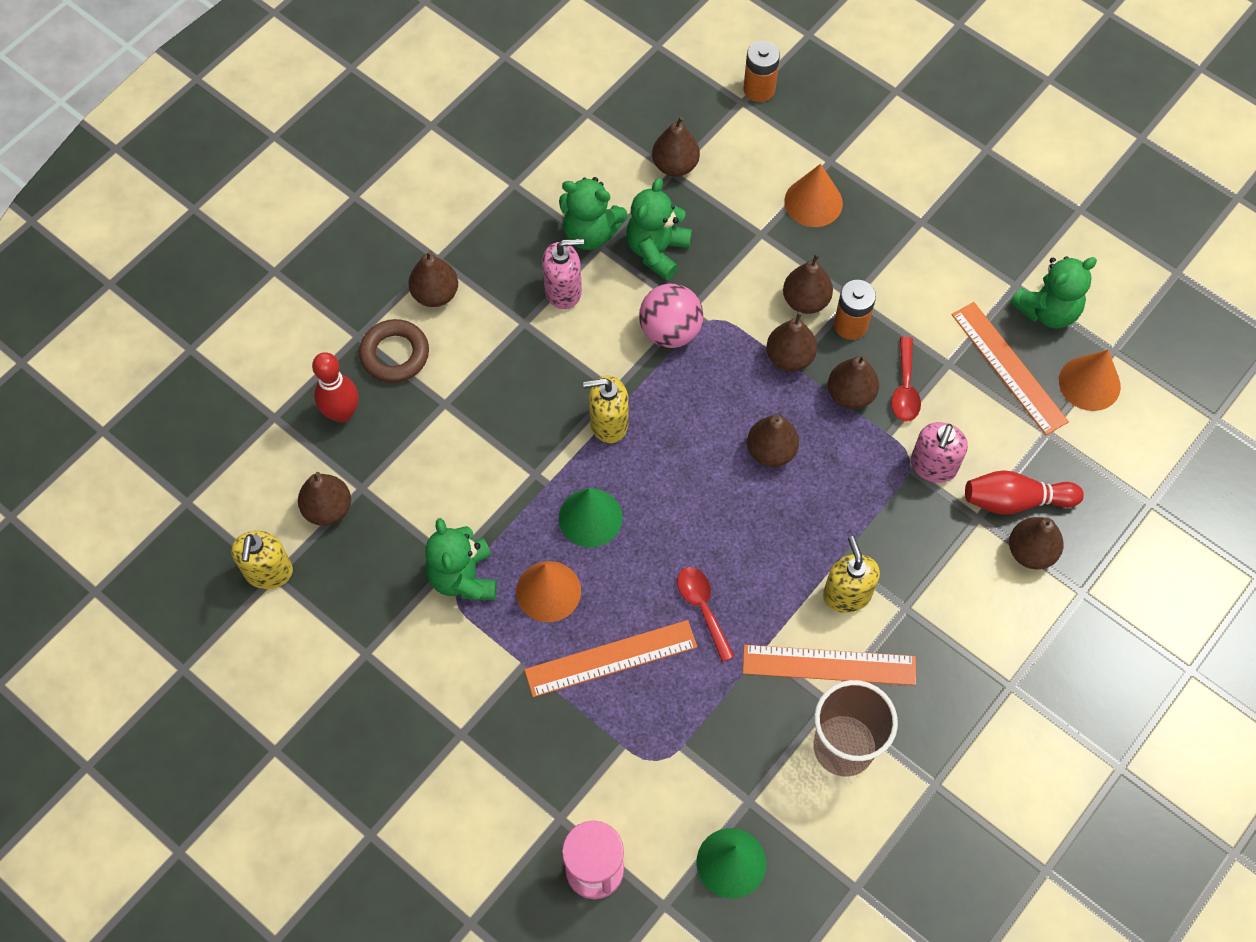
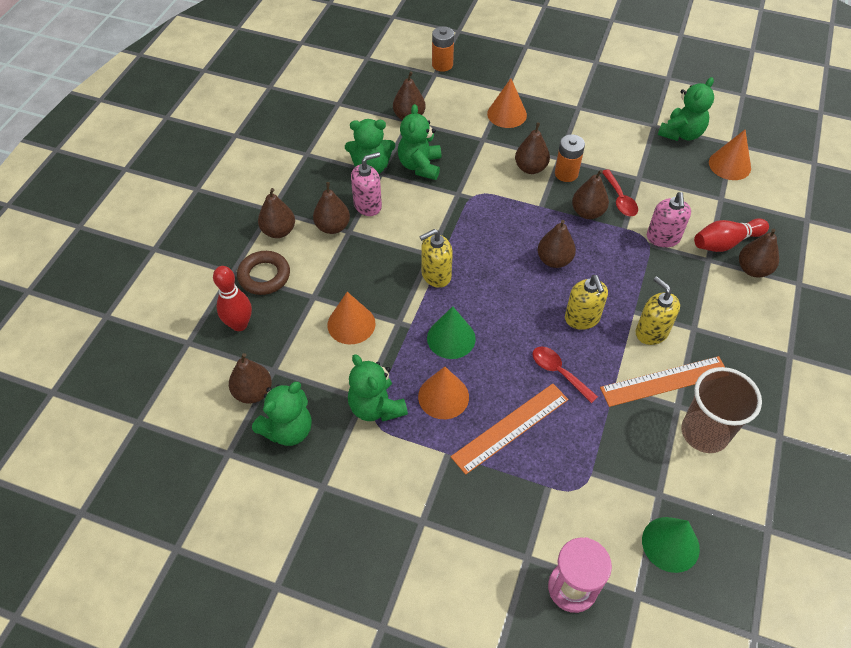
camera: 20 degrees left, 10 degrees down
(268, 572) = (222, 451): yellow soap dispenser -> yellow soap dispenser (582, 318)
(351, 571) = (288, 430): none -> green teddy bear
(476, 457) = (351, 324): none -> orange cone
(670, 331) = (451, 209): pink ball -> none
(789, 357) = (537, 202): brown pear -> brown pear (333, 227)
(1008, 367) = (676, 170): orange ruler -> none

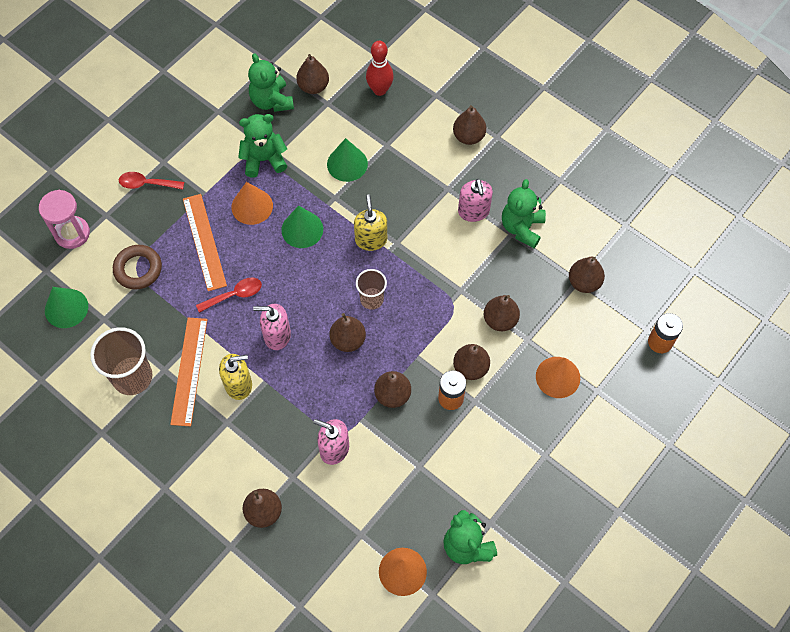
camera: 110 degrees right, 10 degrees up
(264, 276) = (422, 116): brown ring -> brown ring (138, 269)
(333, 227) = (458, 177): brown pear -> brown pear (500, 320)
(351, 324) = (347, 164): orange cone -> green cone
(420, 166) = (509, 270): green teddy bear -> none
(501, 255) = (371, 299): none -> brown cup
(582, 318) = (277, 335): yellow soap dispenser -> pink soap dispenser
(620, 199) = (398, 433): red spoon -> red spoon (147, 184)
(725, 243) = (304, 505): red bowling pin -> none

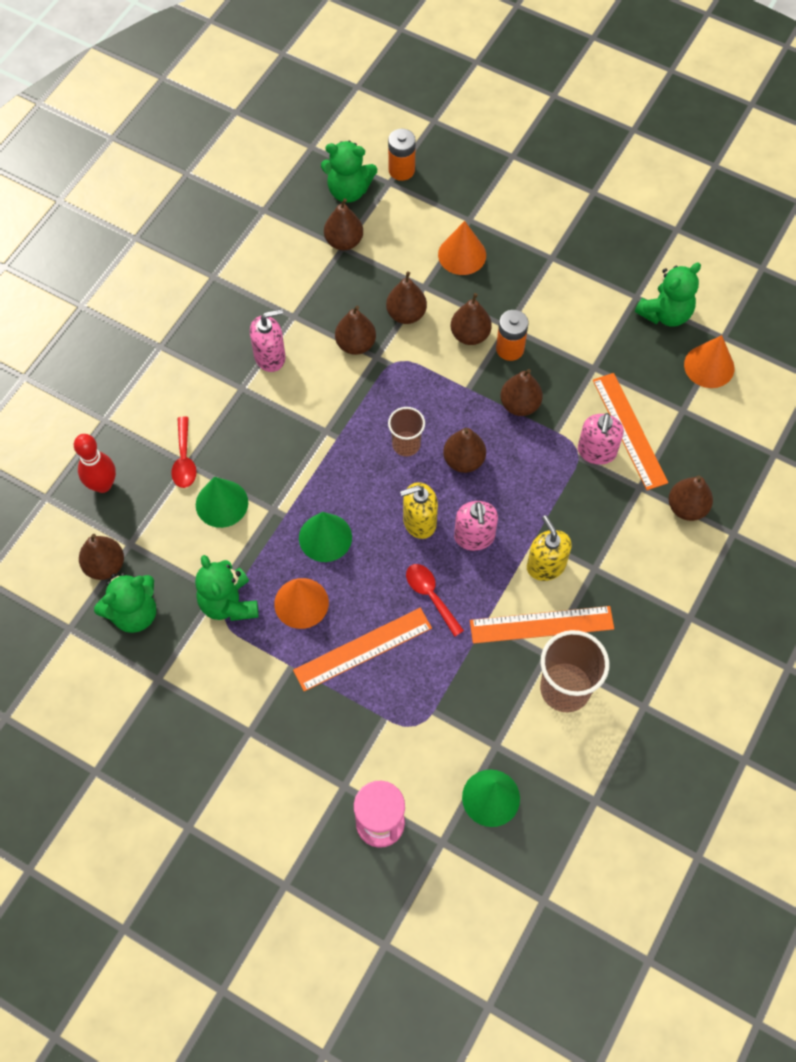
camera: 100 degrees left, 0 degrees up
(138, 269) = (417, 721): brown ring -> none
(147, 184) = (287, 744): red spoon -> red spoon (184, 460)
(349, 481) = (629, 431): none -> orange ruler
(371, 240) = (326, 458): yellow soap dispenser -> yellow soap dispenser (419, 522)
(468, 136) = (164, 375): brown pear -> brown pear (355, 344)
(522, 228) = (284, 306): green teddy bear -> green teddy bear (348, 190)

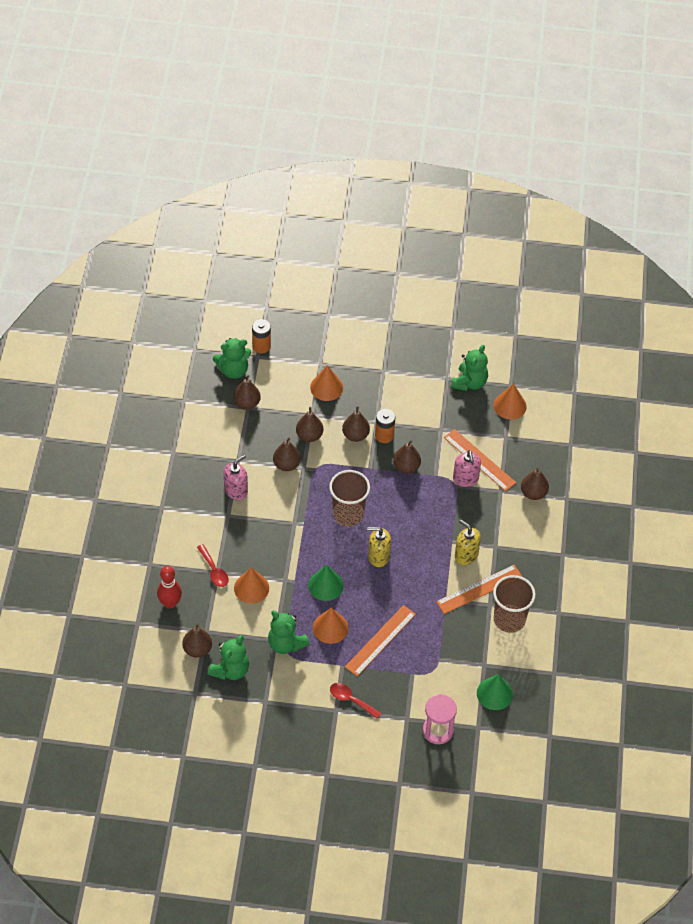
camera: 25 degrees left, 10 degrees down
(222, 503) = (251, 588): green cone -> orange cone
(406, 444) = (348, 514): brown cup -> brown cup, size x1.66
(419, 522) = (378, 556): yellow soap dispenser -> yellow soap dispenser turned 45 degrees clockwise
(430, 596) = (406, 596): red spoon -> red spoon (351, 700)
(463, 460) = (388, 511): brown pear -> none
(474, 537) = (416, 553): pink soap dispenser -> none

